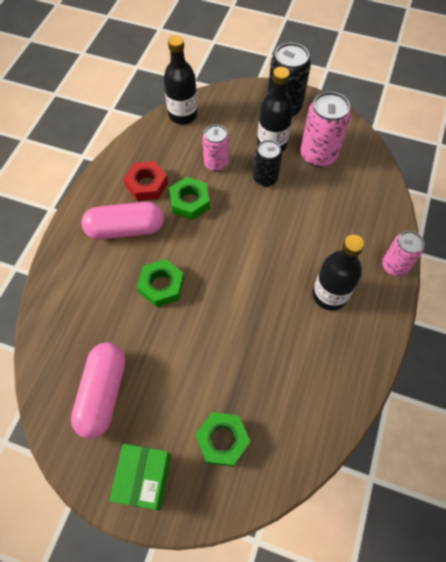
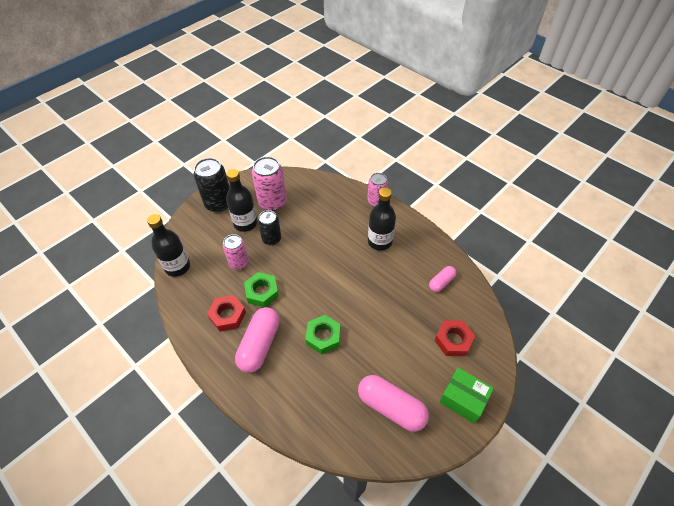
camera: 65 degrees left, 10 degrees down
(222, 440) = (453, 340): green nut -> red nut
(306, 396) = (441, 282): none -> pink capsule

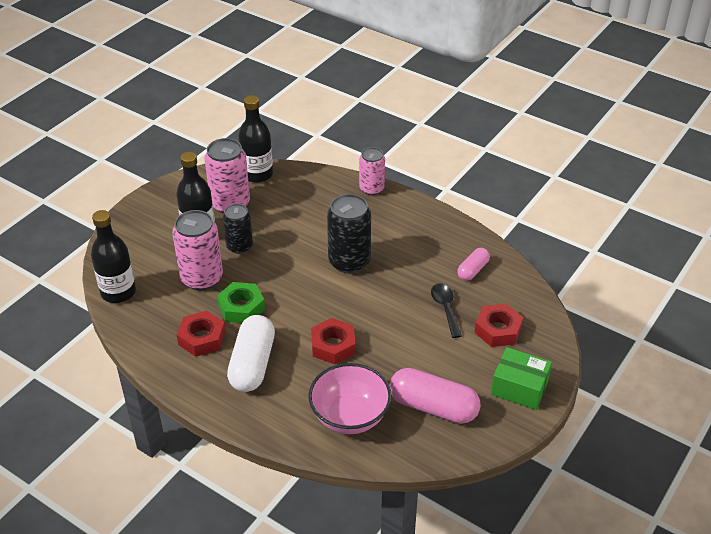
camera: 10 degrees left, 10 degrees down
(219, 203) = (155, 213): black can -> black can (349, 261)
(239, 263) = (202, 278): pink can -> pink can, size x1.55
(259, 345) = (252, 364): pink capsule -> white capsule
(323, 336) = (333, 345): green nut -> red nut
(324, 406) = (350, 416): none -> pink bowl
(379, 241) = (385, 234): black bottle -> black bottle (257, 174)
(415, 314) = (445, 308): none -> black spoon

